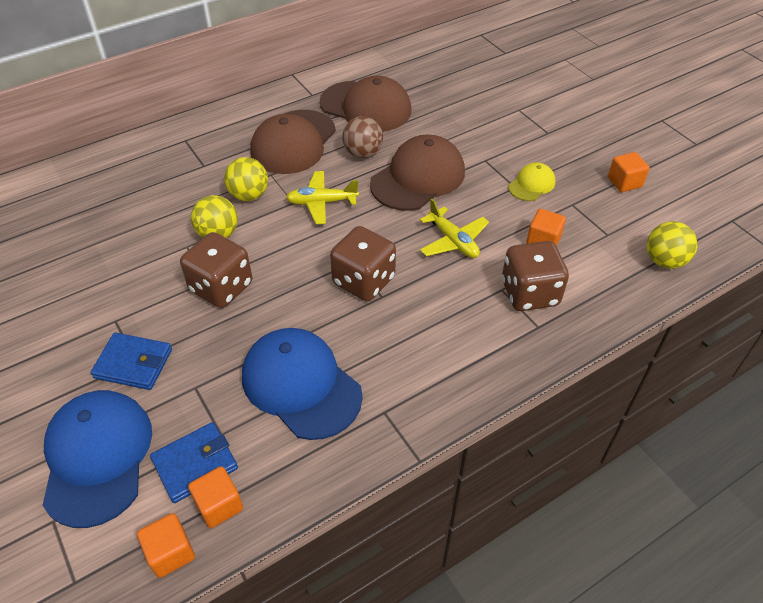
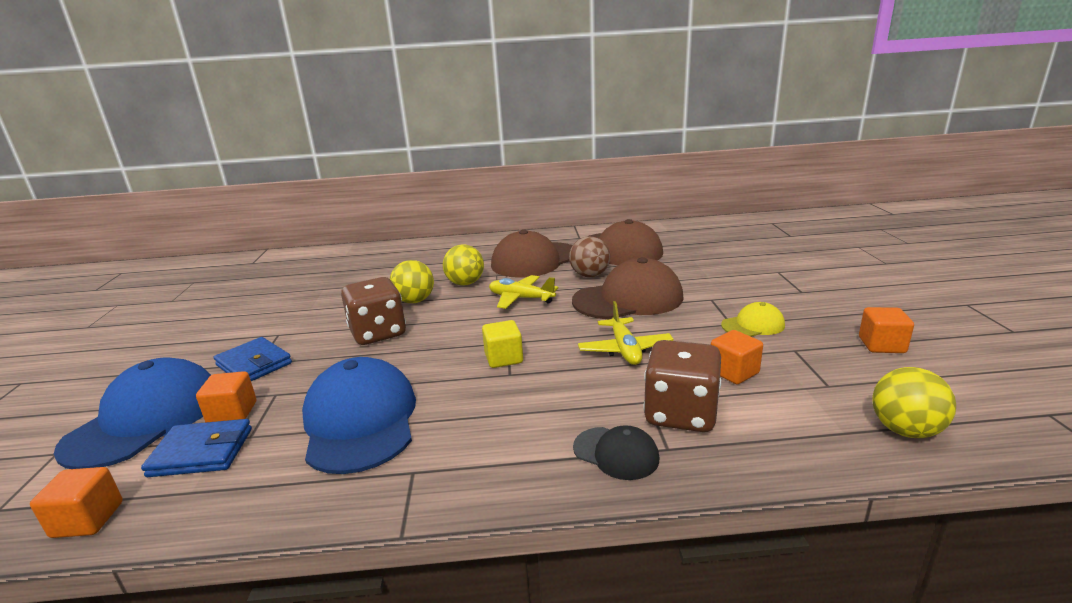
camera: 30 degrees right, 25 degrees down
(219, 505) = (175, 495): orange cube -> orange cube (232, 413)
(363, 281) = (503, 358): brown dice -> yellow cube
(509, 343) = (616, 453): none -> black cap

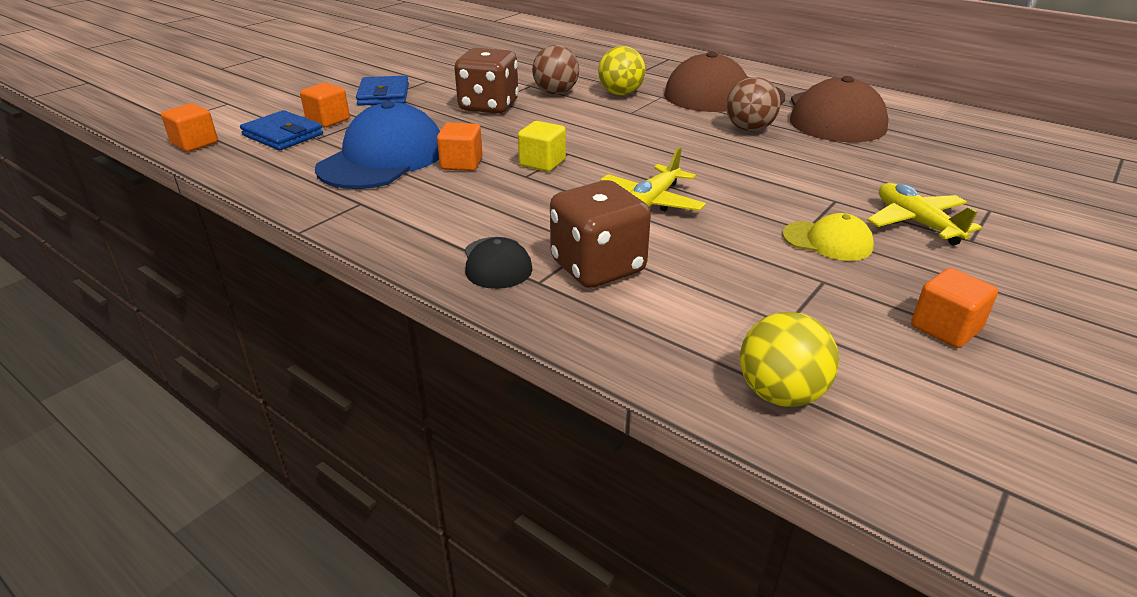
camera: 40 degrees right, 10 degrees up
(146, 419) = (286, 103): blue cap -> none
(415, 301) = (556, 93): yellow ball -> brown ball
(521, 298) = (643, 124): yellow plane -> yellow plane (916, 222)
(628, 299) = (743, 164): brown cap -> none
(733, 372) = (713, 265): orange cube -> orange cube (461, 163)

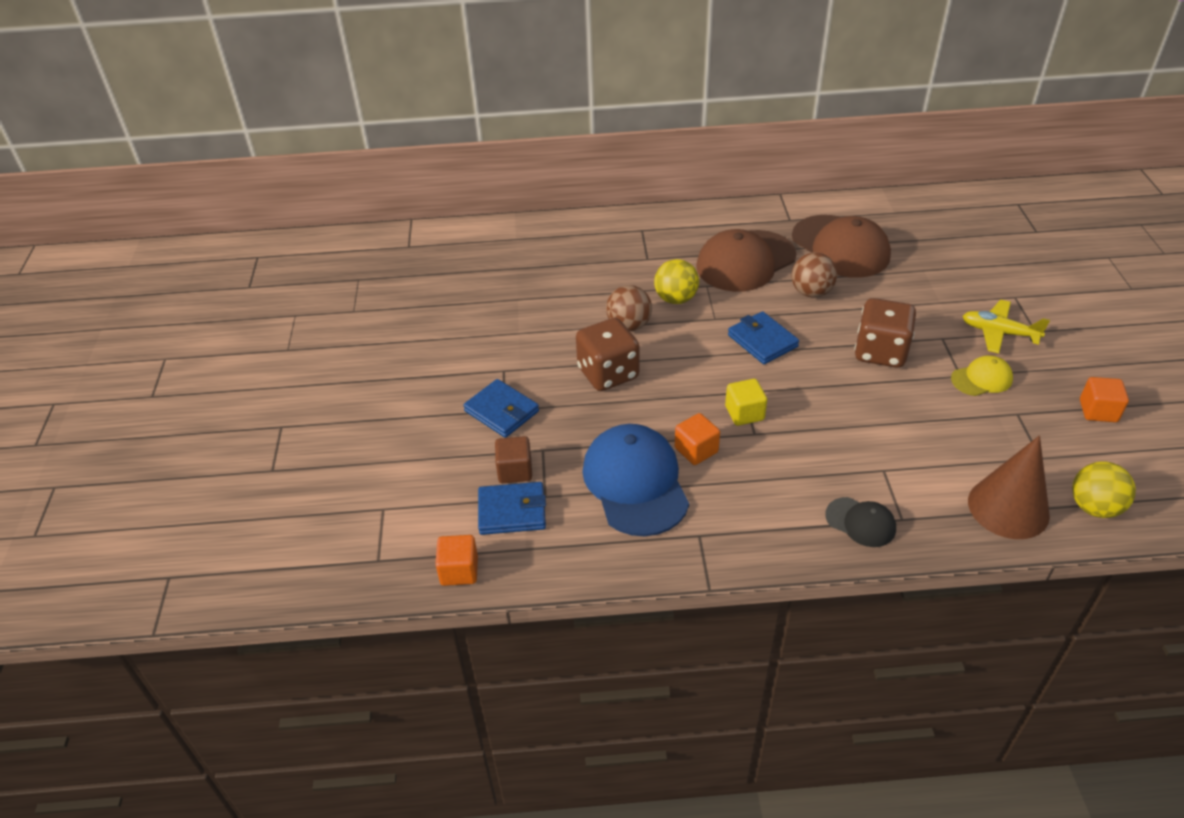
camera: 40 degrees left, 10 degrees up
(328, 120) = (515, 471): orange cube -> brown cube
(598, 267) = (912, 484): brown dice -> brown dice (880, 352)
(644, 136) = (762, 341): none -> blue wallet
(651, 201) = (858, 406): yellow plane -> none
(667, 335) = (1008, 508): none -> brown cone

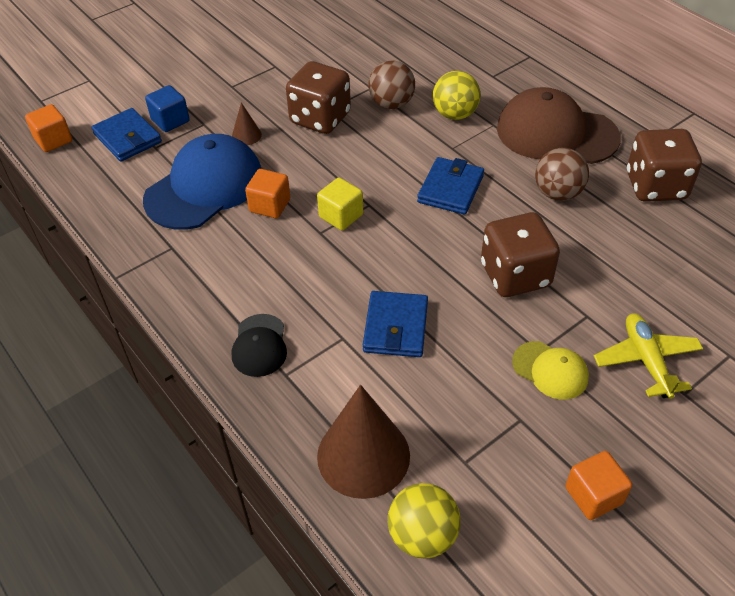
camera: 55 degrees right, 5 degrees up
(501, 411) = (228, 86): blue wallet -> blue wallet (395, 327)
(515, 471) = (170, 120): brown cube -> blue cube
(587, 428) = (246, 135): none -> brown cone
(840, 247) = (655, 186): brown cap -> brown dice

